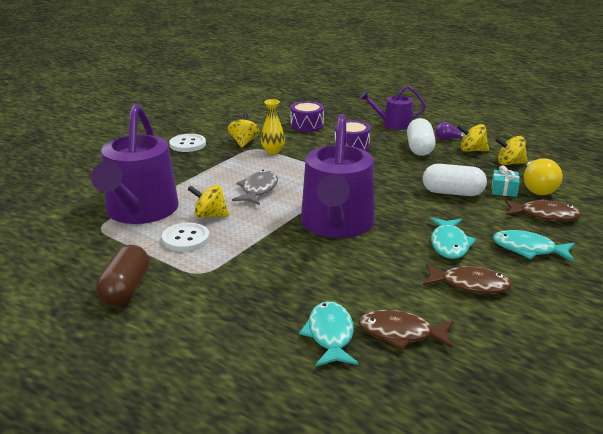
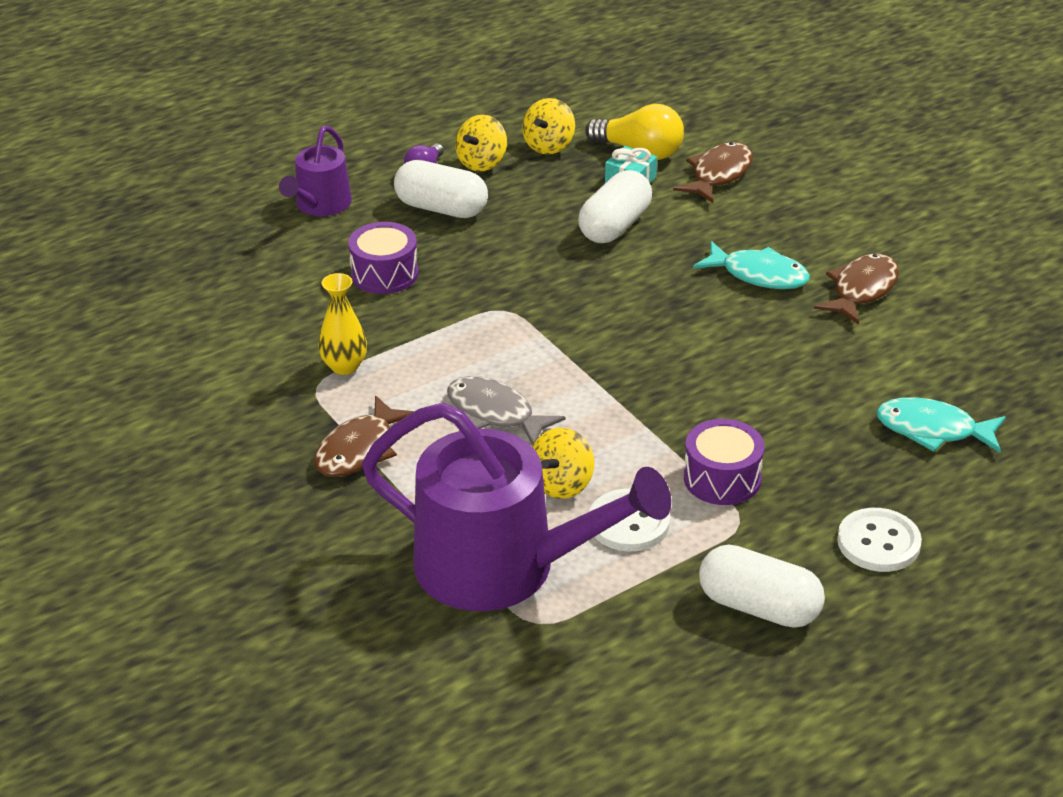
camera: 70 degrees left, 10 degrees up
(125, 290) = (759, 607): brown capsule -> white capsule
(187, 144) = (235, 468): white button -> white button (878, 542)
(244, 142) = (277, 393): yellow spinning top -> none
(307, 125) = (251, 301): purple drum -> purple drum (722, 478)
(337, 224) = (657, 358): purple watering can -> none
(400, 333) = (946, 373): brown fish -> brown fish (359, 449)
(528, 249) = (798, 218): turquoise fish -> none

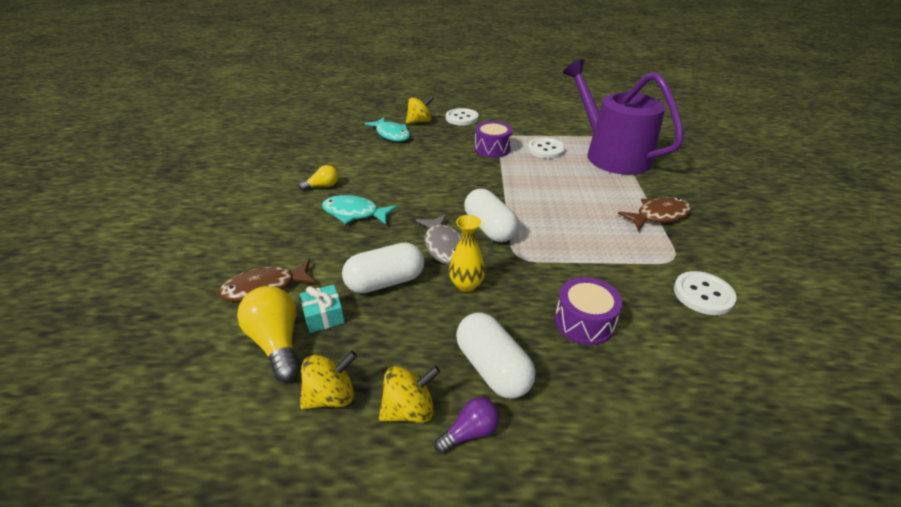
camera: 145 degrees left, 0 degrees up
(269, 353) = (703, 294): none -> white button
(320, 205) = (606, 440): purple watering can -> none
(344, 366) = (649, 263): yellow vase -> yellow vase (466, 284)
(495, 413) = (571, 205): grey fish -> grey fish (444, 246)
(561, 484) = (563, 169): yellow spinning top -> yellow spinning top (419, 121)
(758, 275) = (354, 213): turquoise fish -> turquoise fish turned 45 degrees counterclockwise
(759, 607) = (524, 118): white capsule -> white capsule (489, 228)
(861, 290) = (323, 186): brown fish -> yellow light bulb

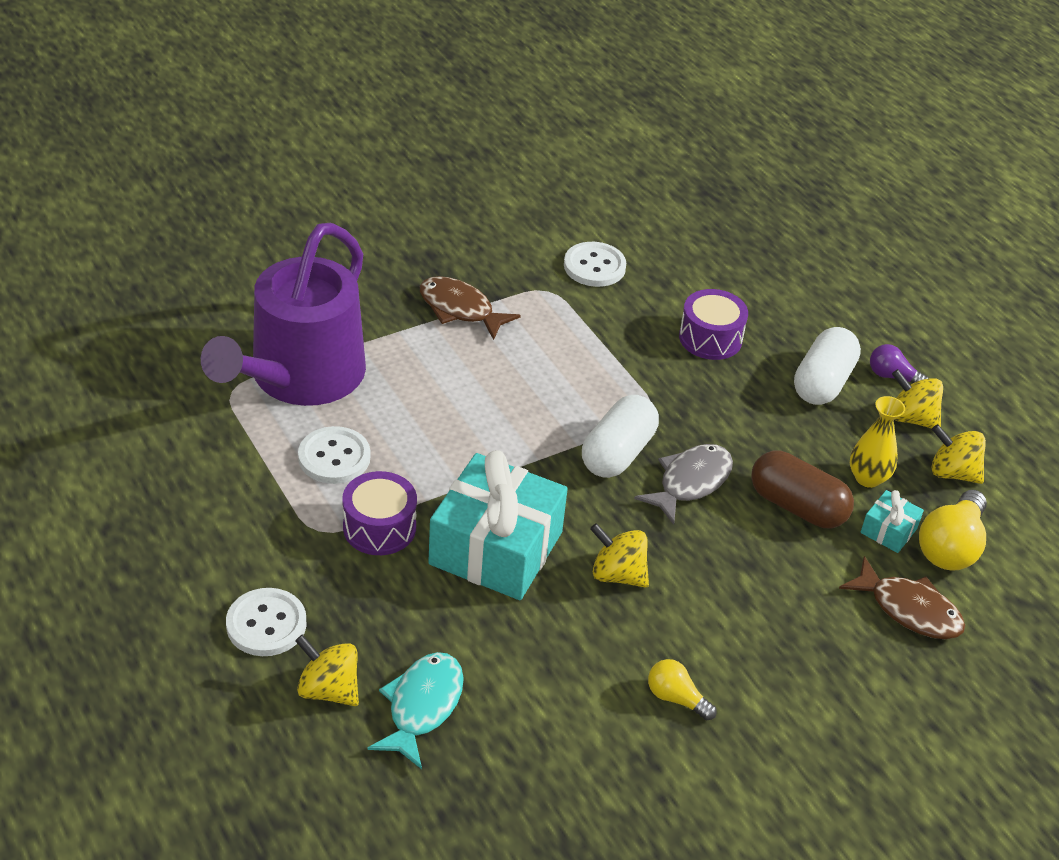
camera: 125 degrees left, 5 degrees up
(354, 213) = (706, 611): turquoise fish -> none
(385, 282) = (797, 506): white capsule -> brown capsule
(405, 196) = (617, 574): none -> yellow spinning top
(454, 171) = (496, 548): none -> turquoise gift
(466, 284) = (738, 437): yellow vase -> yellow vase (867, 478)

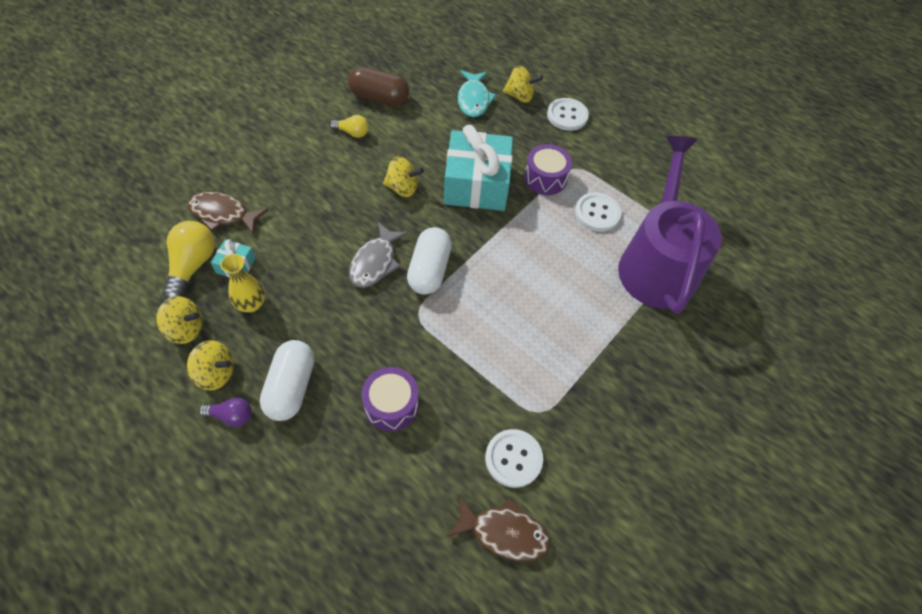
camera: 160 degrees right, 15 degrees up
(460, 309) = (593, 364): brown fish -> brown fish (504, 532)
(797, 506) = (300, 265): brown capsule -> brown capsule (379, 98)

